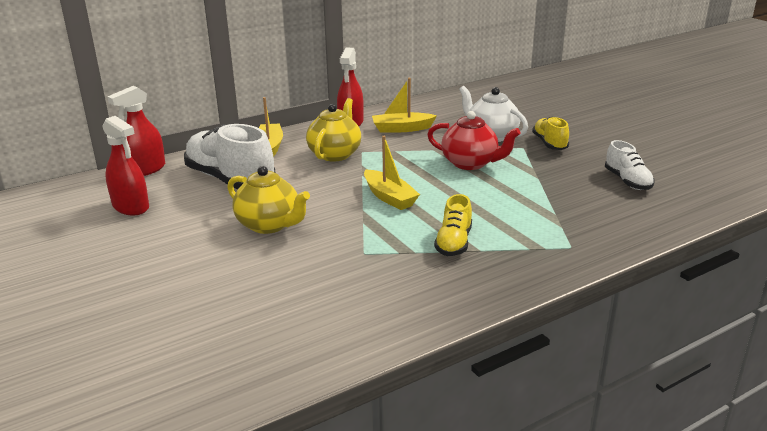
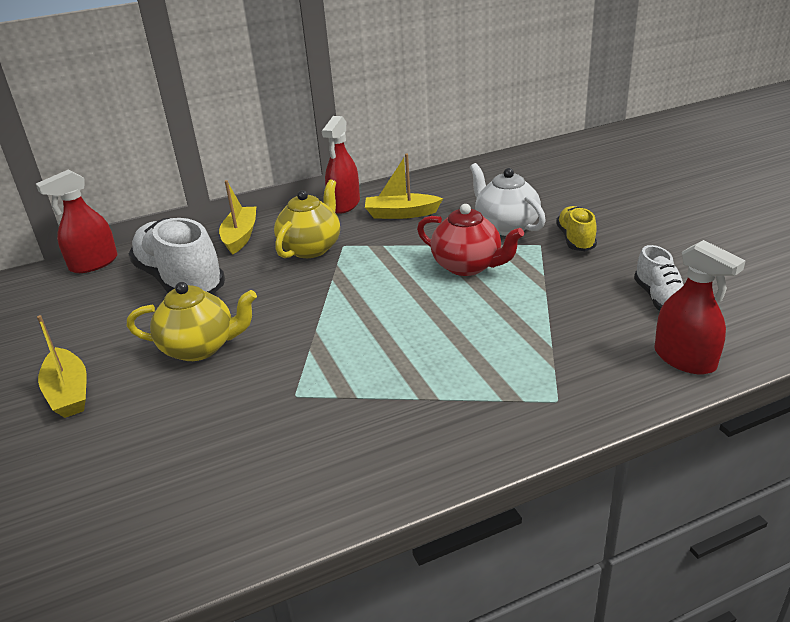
camera: 10 degrees right, 5 degrees up
(131, 207) = (58, 314): red spray bottle -> red spray bottle (684, 359)
(269, 225) = (200, 347): yellow teapot -> yellow teapot turned 45 degrees counterclockwise
(389, 197) = (353, 313): yellow boat -> yellow boat (68, 392)
(454, 243) = (409, 386): yellow shoe -> none

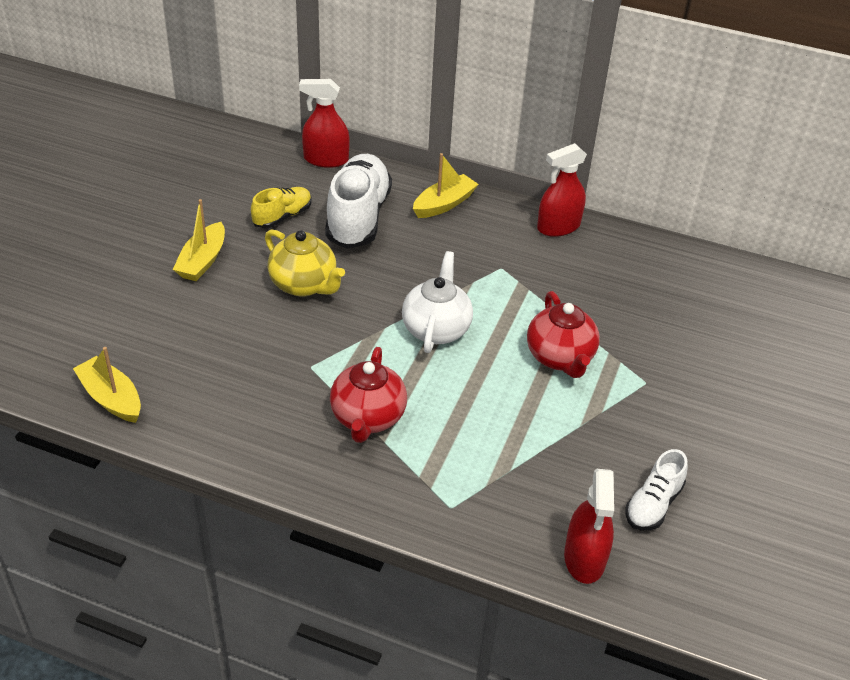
camera: 40 degrees right, 10 degrees up
(311, 248) = (476, 253): yellow teapot -> none
(400, 394) = (368, 418): none -> red teapot
(401, 214) = (587, 269): yellow boat -> yellow boat (111, 398)
(505, 226) = (648, 344): white teapot -> white teapot (436, 329)
(575, 239) = (683, 401): yellow shoe -> yellow shoe (282, 216)

